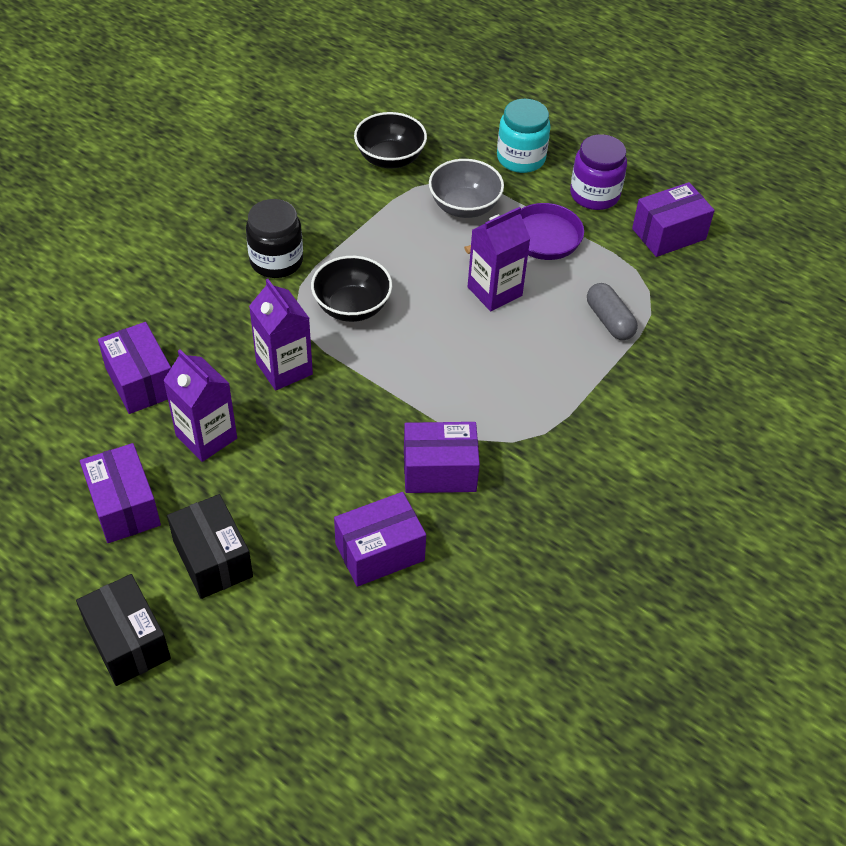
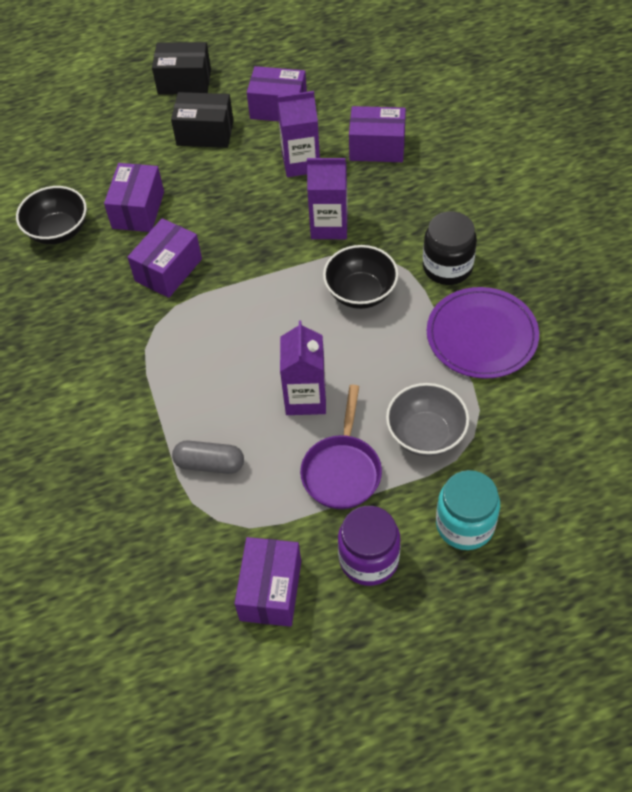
camera: 130 degrees right, 5 degrees up
(339, 211) = (481, 335): none -> purple plate
(390, 158) = (532, 409): black bowl -> black bowl (58, 231)

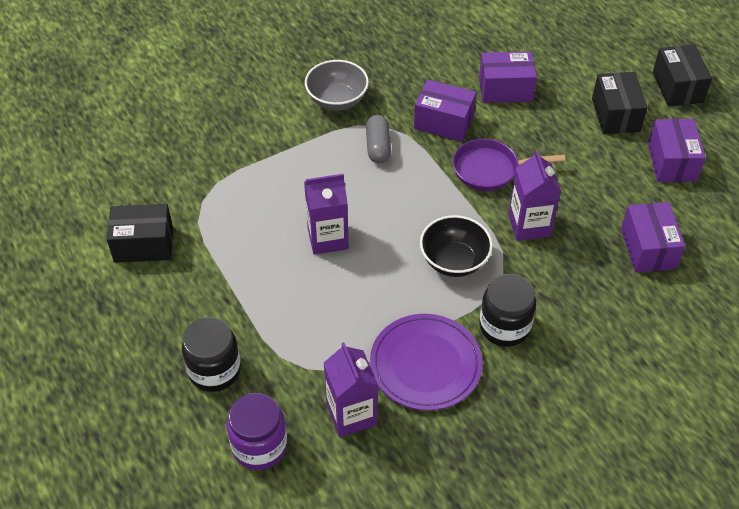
camera: 75 degrees right, 5 degrees down
(58, 231) = (466, 46): black bowl -> none
(210, 464) = (253, 186): grey capsule -> grey capsule (378, 146)
(270, 590) = (144, 244): purple box -> black box
(301, 163) = (603, 191): purple carton -> purple carton (351, 414)
(342, 470) = (258, 274): purple pan -> purple pan (490, 169)
(369, 559) = (175, 305): purple jar -> purple jar (259, 446)
(426, 434) = (304, 331): grey bowl -> grey bowl (337, 100)
(465, 524) = (214, 370): turquoise jar -> black jar

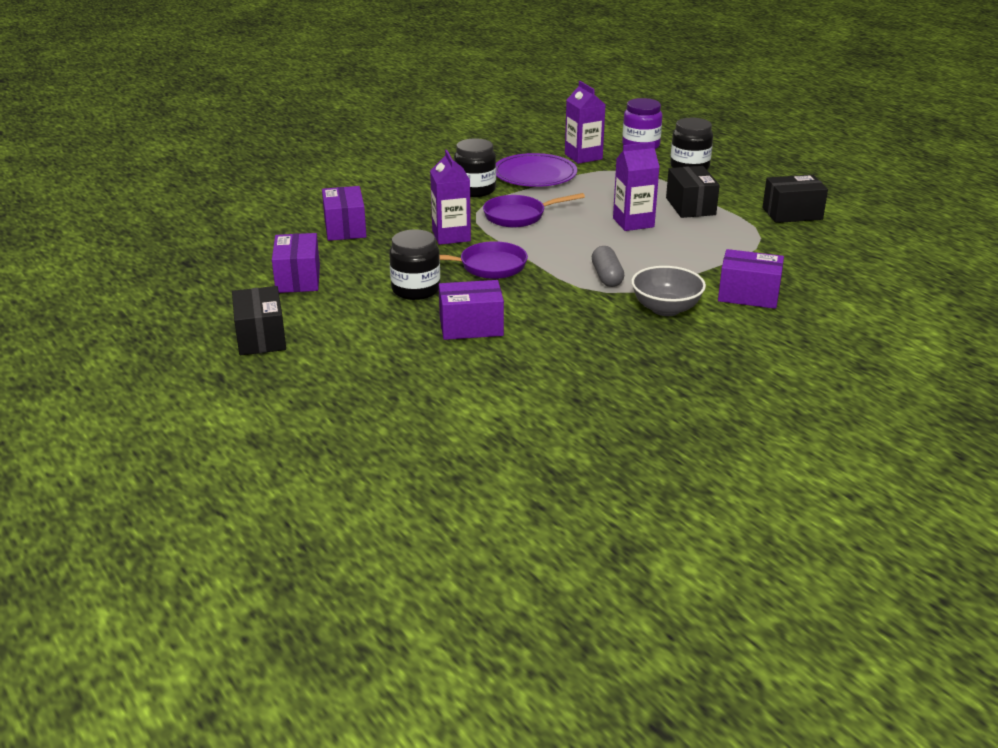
camera: 175 degrees right, 20 degrees down
(443, 122) = (540, 297): purple box -> purple box (748, 295)
(454, 261) = (518, 216): black bowl -> purple pan
(557, 139) = (416, 290): none -> black jar
(615, 115) = (345, 311): black box -> black box (690, 206)

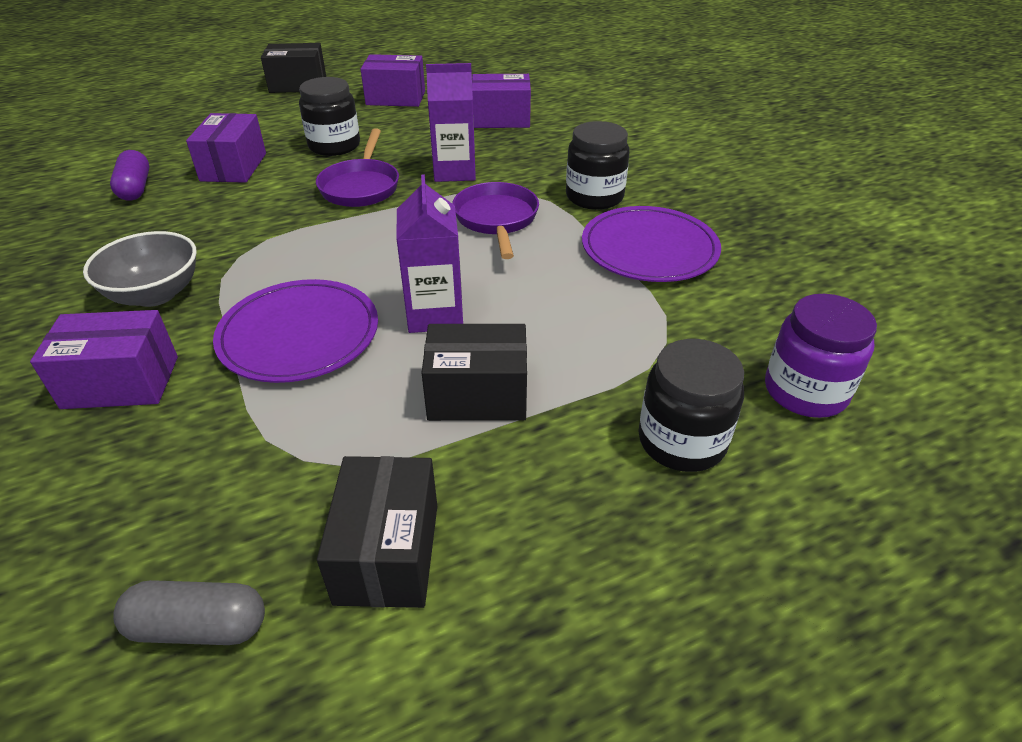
camera: 100 degrees right, 10 degrees up
(526, 363) = (135, 188): none -> purple capsule
(583, 156) = (732, 307): purple carton -> none
(607, 277) = (277, 262): grey capsule -> grey capsule (199, 626)
(675, 255) = (299, 335): none -> purple plate
(748, 295) = (121, 382): purple box -> purple box turned 60 degrees clockwise

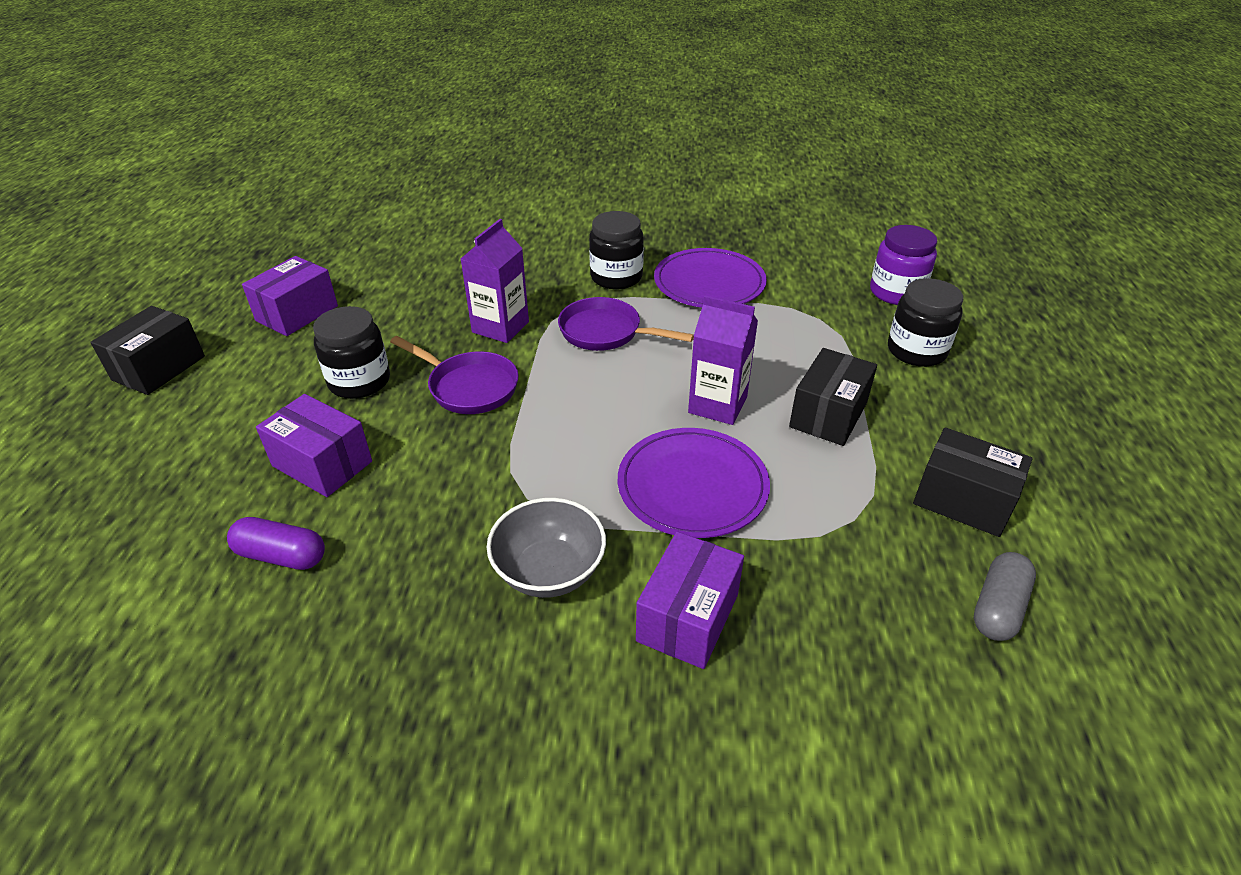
camera: 60 degrees left, 0 degrees up
(501, 119) = (428, 271): purple box -> none

